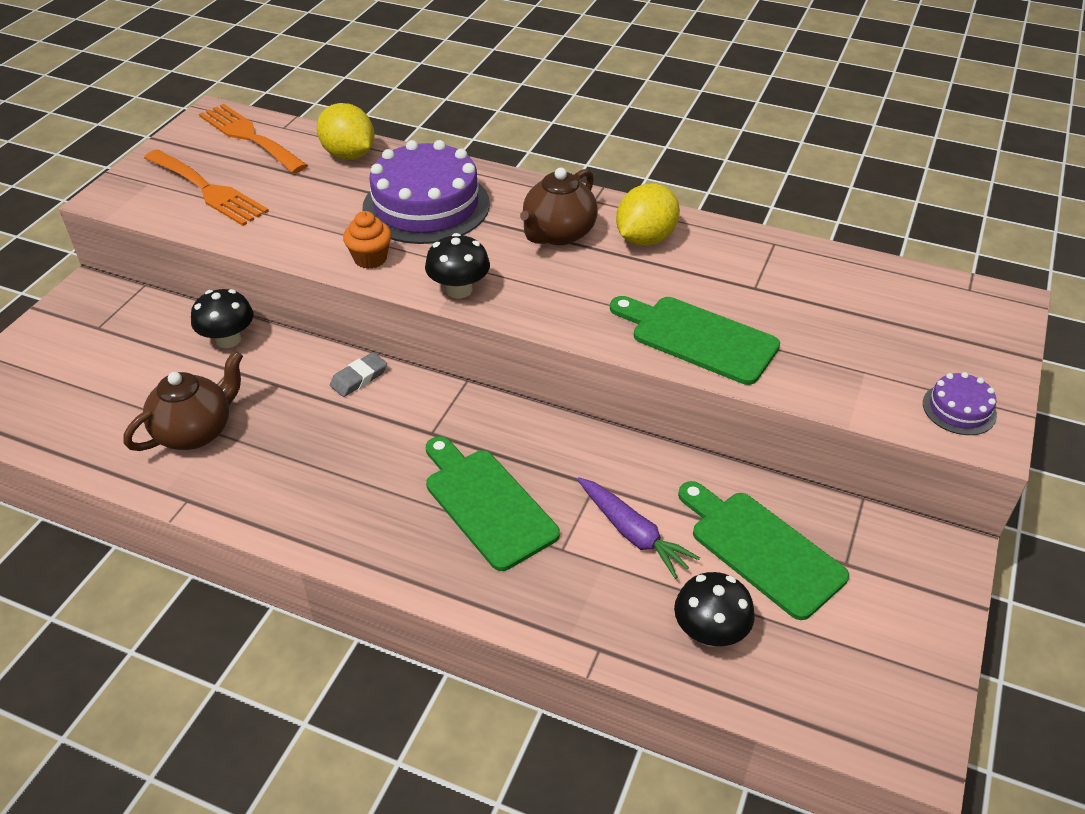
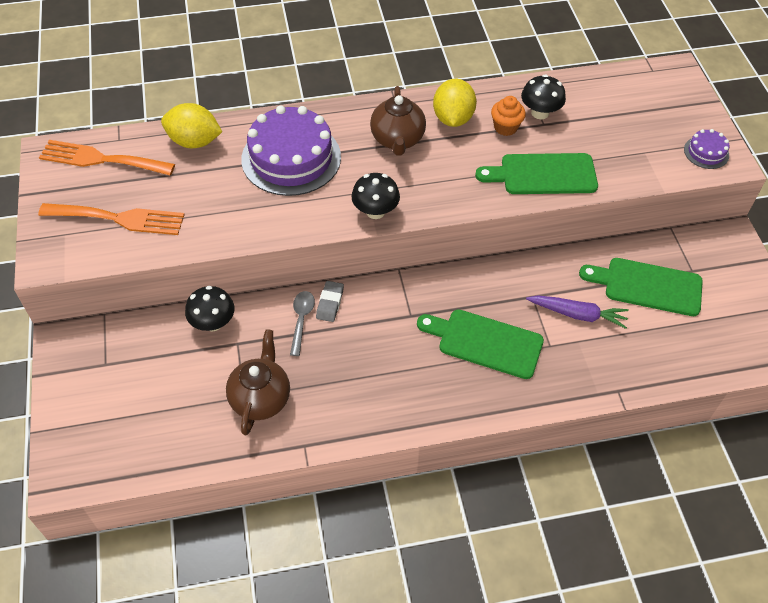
camera: 35 degrees left, 10 degrees up
(313, 379) = (301, 320): none -> grey spoon
(370, 259) = (295, 217): orange cupcake -> orange cupcake (505, 127)
(709, 632) = (661, 348): black mushroom -> black mushroom (540, 113)

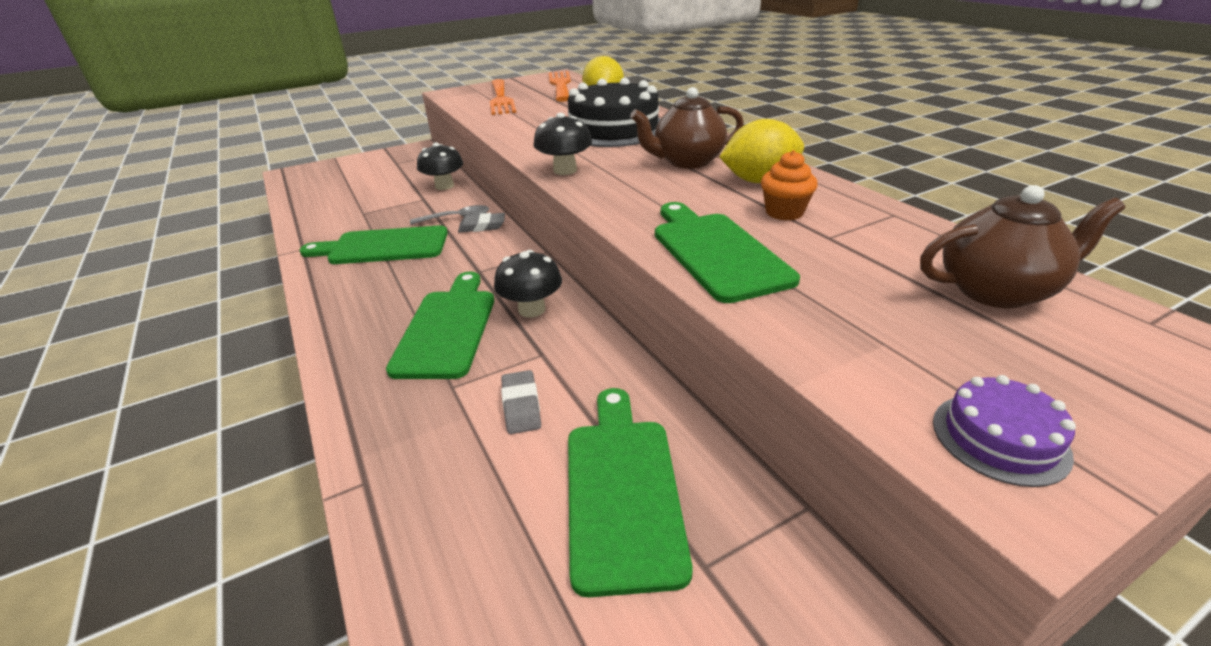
camera: 75 degrees right, 20 degrees down
(261, 398) = (360, 220): brown teapot -> brown teapot (996, 291)
(291, 158) = (613, 129): purple cake -> black cake
(333, 379) = (383, 246): none -> green cutting board
(540, 113) = (849, 230): black mushroom -> black mushroom (531, 309)
(577, 314) = (521, 406): purple carrot -> grey eraser

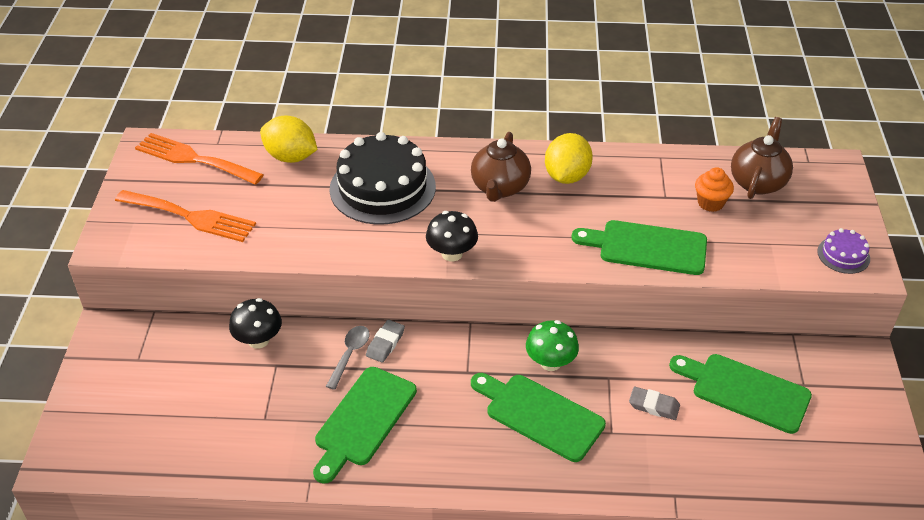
camera: 60 degrees left, 10 degrees up
(531, 309) = (550, 362): black mushroom -> green mushroom
(784, 212) = (621, 194): orange cupcake -> orange cupcake (710, 203)

